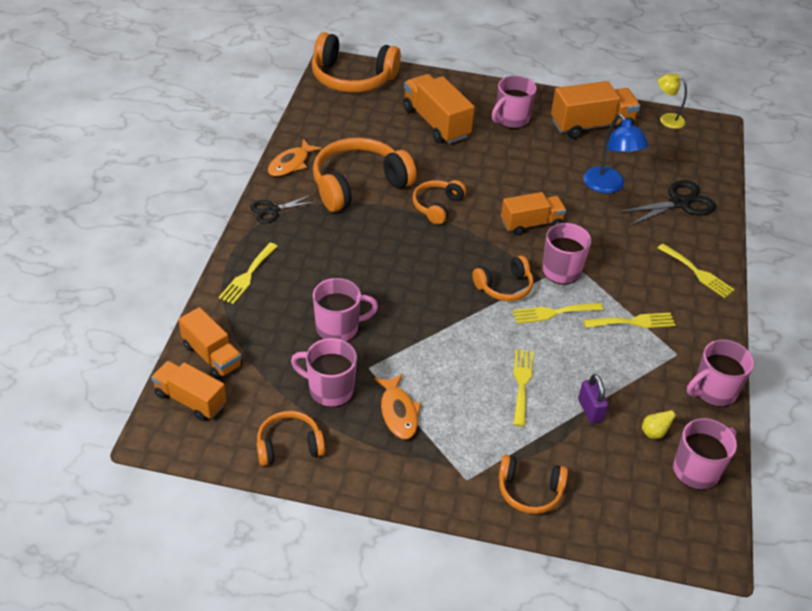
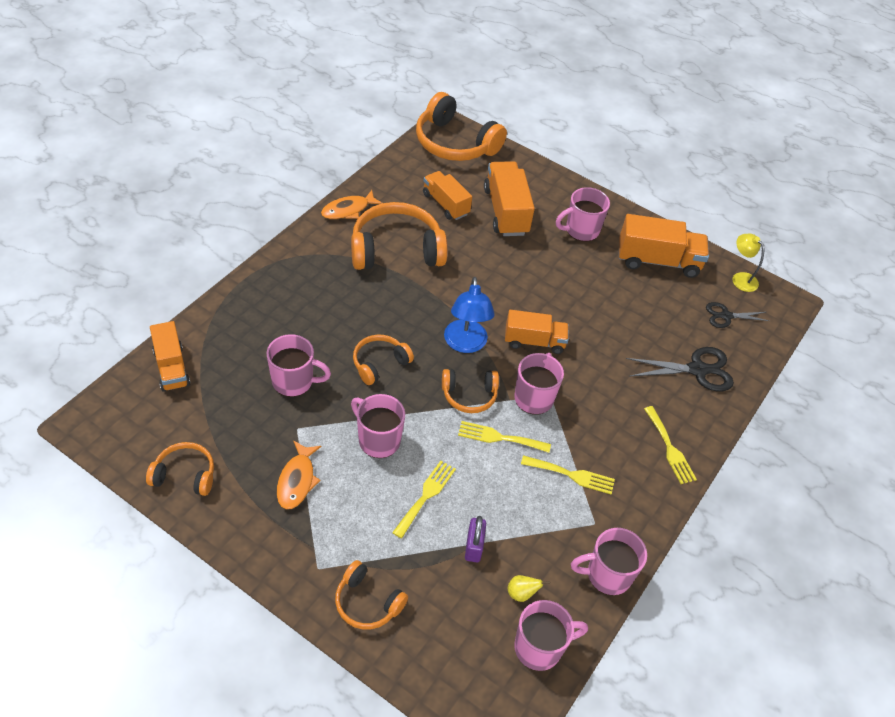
camera: 20 degrees right, 5 degrees up
(190, 400) = (130, 401): orange truck -> orange truck (445, 204)
(247, 275) = (246, 304): yellow fork -> none
(273, 210) = (305, 249): black scissors -> black scissors (726, 316)
(329, 390) = (250, 436): pink mug -> pink mug (378, 440)
(437, 206) = (455, 294): orange headphones -> orange headphones (379, 363)
(608, 186) = (635, 328): blue lamp -> blue lamp (465, 344)

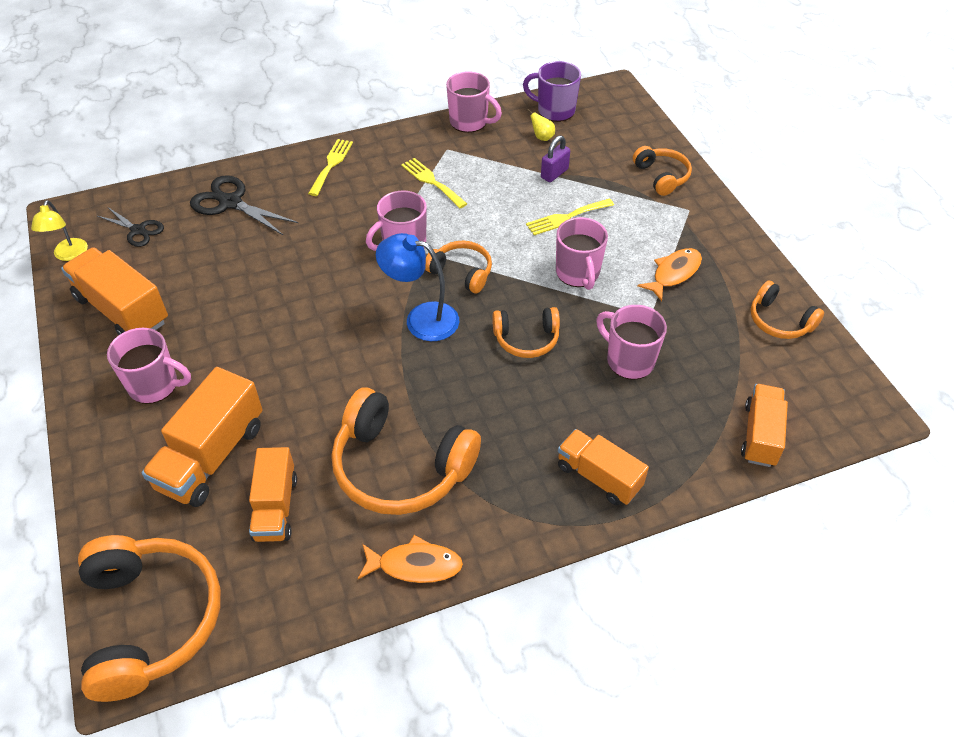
camera: 140 degrees left, 0 degrees up
(465, 344) = (421, 319): blue lamp -> blue lamp turned 105 degrees counterclockwise
(499, 437) = (466, 230): yellow fork -> none
(534, 341) = (350, 290): orange truck -> orange truck (598, 477)
(539, 647) = (554, 110): pink mug -> purple mug

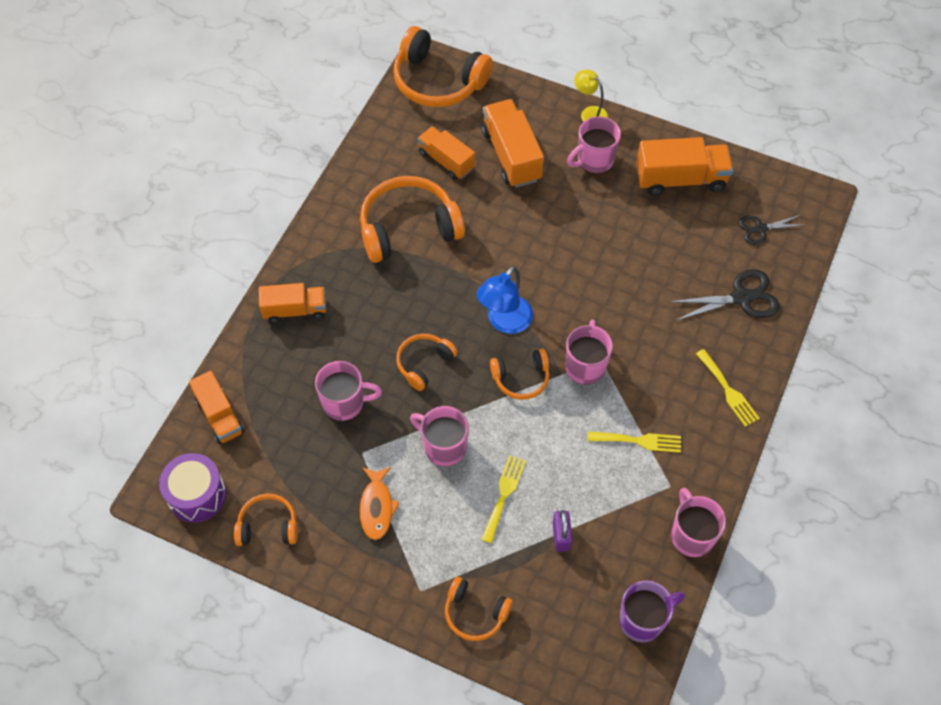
camera: 135 degrees right, 10 degrees up
(69, 255) = (769, 180): yellow lamp -> yellow lamp (589, 113)
(415, 565) = (346, 192): orange fish -> none
(421, 319) = (504, 322): blue lamp -> blue lamp turned 150 degrees clockwise
(469, 122) = (691, 535): pink mug -> pink mug turned 90 degrees clockwise
(542, 137) = (615, 572): yellow pear -> none
(830, 385) = (197, 495): none -> purple drum

